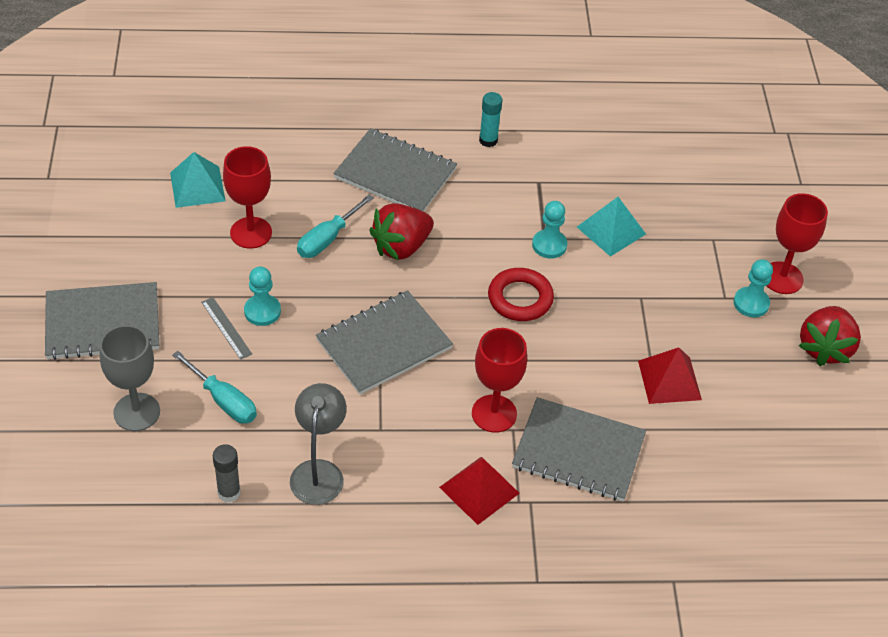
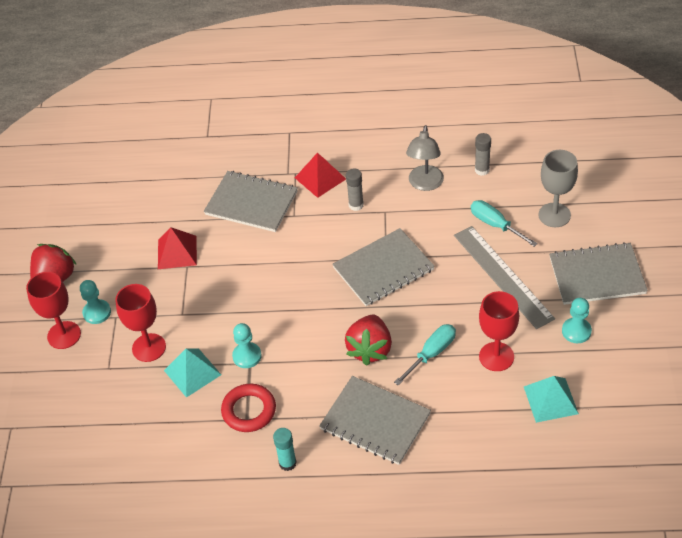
camera: 170 degrees left, 0 degrees up
(226, 328) = (502, 276): grey ruler -> grey ruler, size x2.22
(262, 311) = (477, 290): turquoise pawn -> turquoise pawn (576, 331)
(401, 247) = (370, 349): red strawberry -> red strawberry turned 135 degrees clockwise
(423, 441) = (356, 205): none -> grey glue stick
(494, 413) = (306, 224): red goblet -> red goblet (149, 347)
(520, 298) = (277, 309): red ring -> red ring (249, 410)

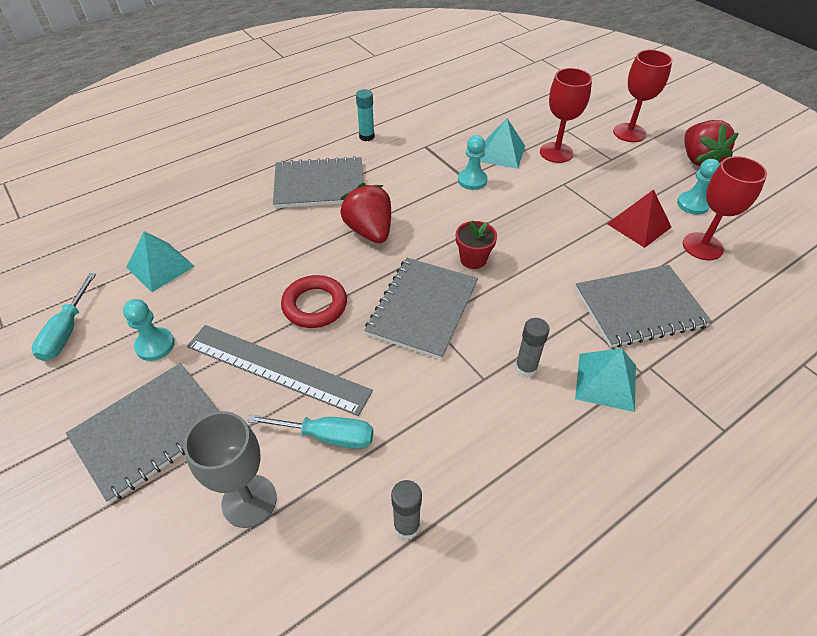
camera: 140 degrees right, 0 degrees up
(97, 312) = (630, 155): turquoise pawn -> turquoise pawn (692, 204)
(249, 410) = (429, 151): red ring -> red ring (315, 305)
(317, 286) = (473, 259): none -> red flower pot
(320, 178) = (606, 381): red pyramid -> turquoise pyramid
(425, 184) = (468, 449): grey lamp -> none
(431, 354) = (306, 253): turquoise screwdriver -> turquoise screwdriver (67, 331)
(496, 356) = (237, 279): red goblet -> red goblet (702, 246)

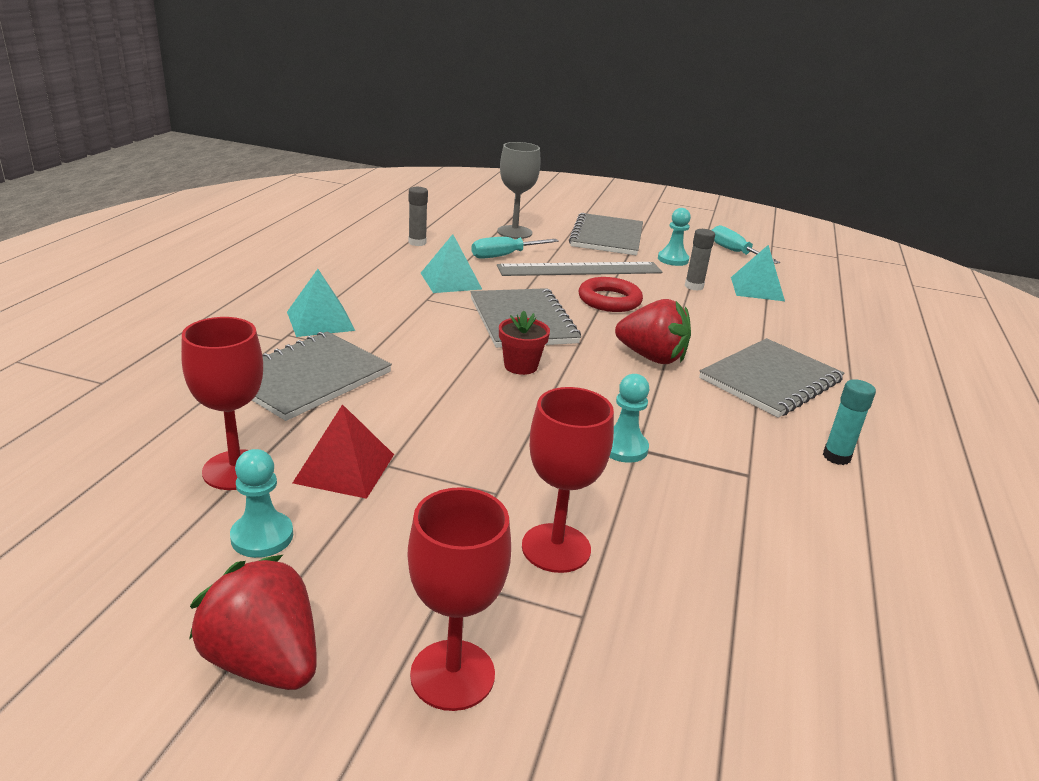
camera: 140 degrees right, 20 degrees down
(501, 153) = (636, 508): turquoise pyramid -> turquoise pyramid (451, 281)
(525, 368) = (397, 311): grey glue stick -> grey glue stick (694, 286)

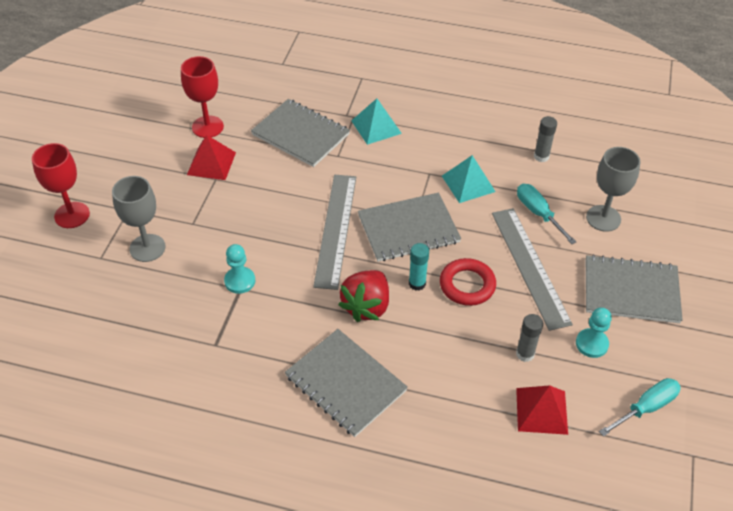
camera: 90 degrees right, 20 degrees up
(262, 536) = (158, 145): turquoise pawn -> none
(264, 661) = (85, 161): red strawberry -> none
(520, 366) = (335, 229): red flower pot -> grey ruler
(556, 548) = (147, 248): red goblet -> grey goblet
(757, 289) = (541, 411): turquoise pyramid -> red pyramid
(836, 457) = (239, 403): turquoise glue stick -> turquoise glue stick (417, 283)

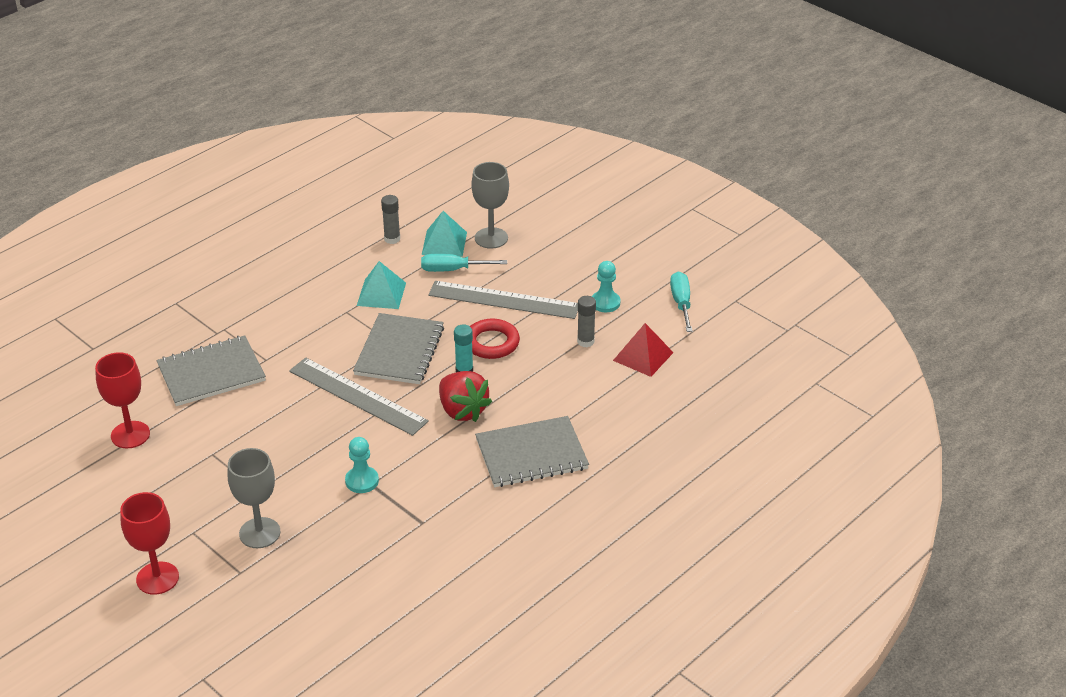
camera: 60 degrees left, 10 degrees down
(211, 163) = (187, 449): red pyramid -> none
(376, 127) = (253, 320): turquoise pyramid -> turquoise pyramid (444, 243)
(631, 291) = (574, 259): grey notebook -> none

